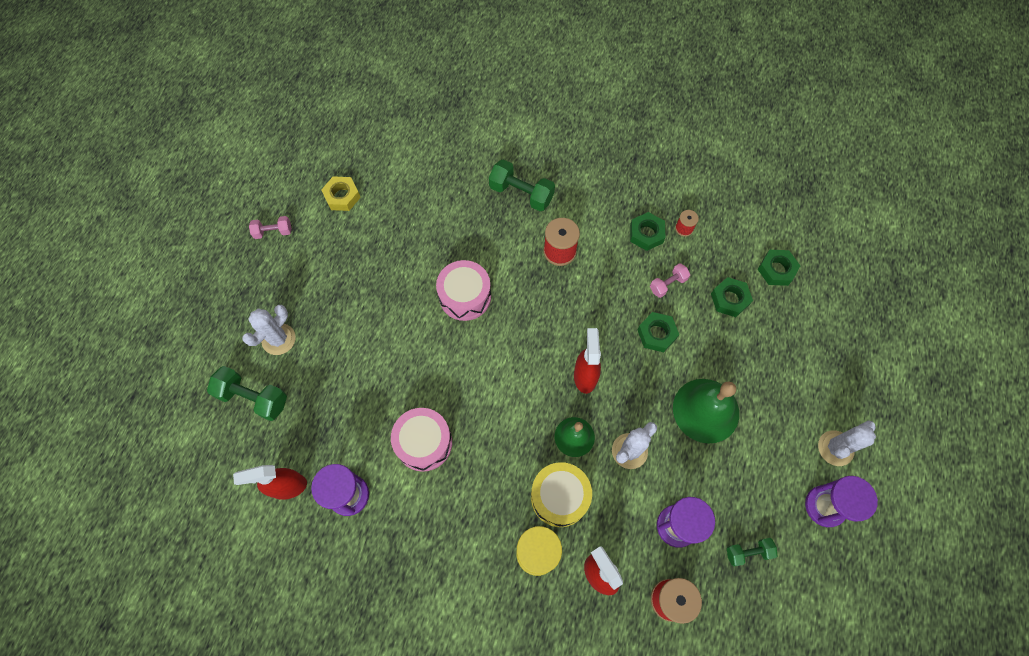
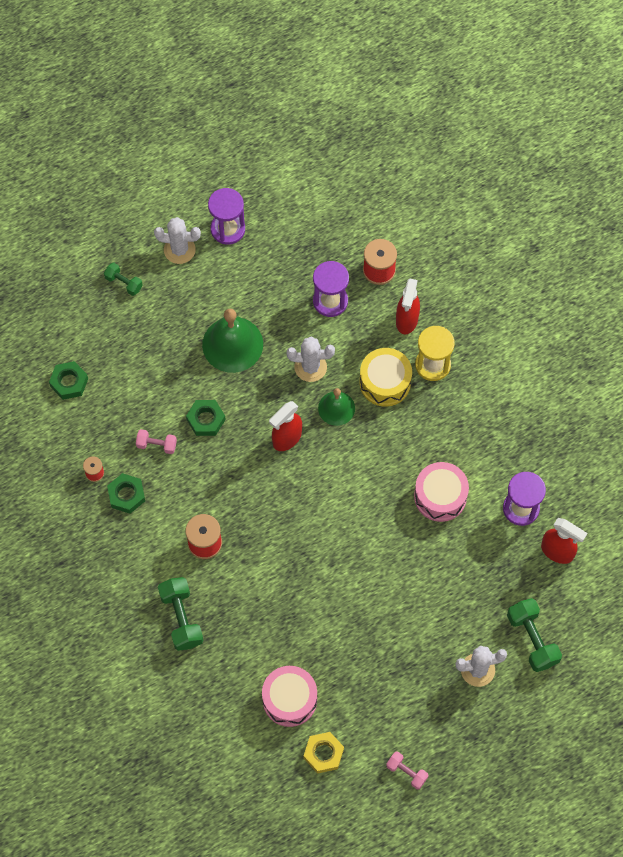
camera: 135 degrees left, 0 degrees up
(465, 296) = (310, 574): pink drum -> pink drum (289, 699)
(729, 299) = (127, 394): green nut -> none
(748, 552) = (304, 250): green dumbbell -> green dumbbell (124, 283)

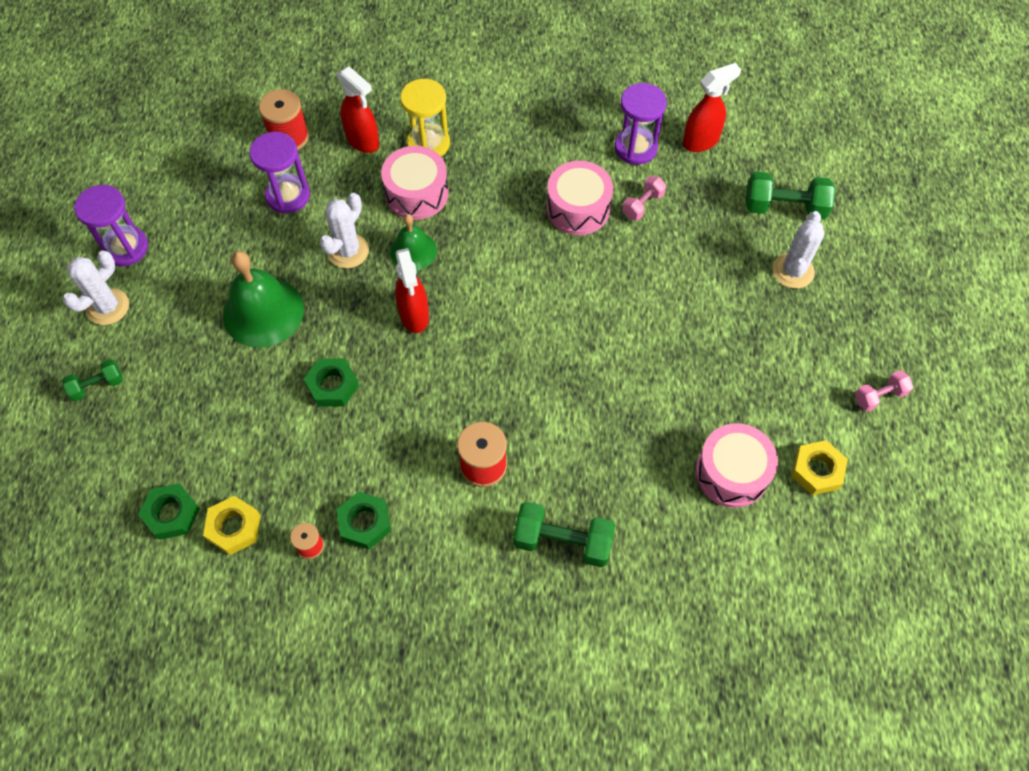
camera: 60 degrees left, 5 degrees down
(81, 423) = (234, 528): none -> yellow nut
(156, 445) = (325, 455): pink dumbbell -> pink dumbbell (642, 205)
(385, 382) = (417, 193): yellow drum -> pink drum

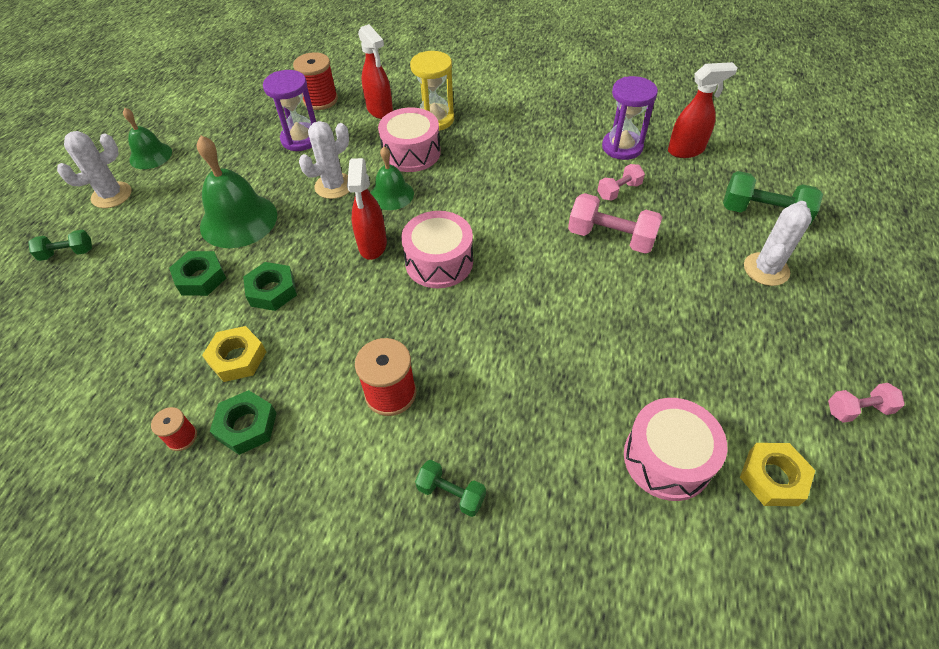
camera: 15 degrees right, 10 degrees down
(125, 247) = (150, 155): purple hourglass -> green bell
(172, 514) = (67, 376): green nut -> green nut (201, 278)
(234, 528) = (117, 402): yellow nut -> yellow nut (237, 358)
(562, 541) = (451, 493): green dumbbell -> green dumbbell, size x0.59
(578, 208) = (555, 185): pink drum -> pink drum (439, 262)
(645, 262) = (610, 237): none -> pink dumbbell

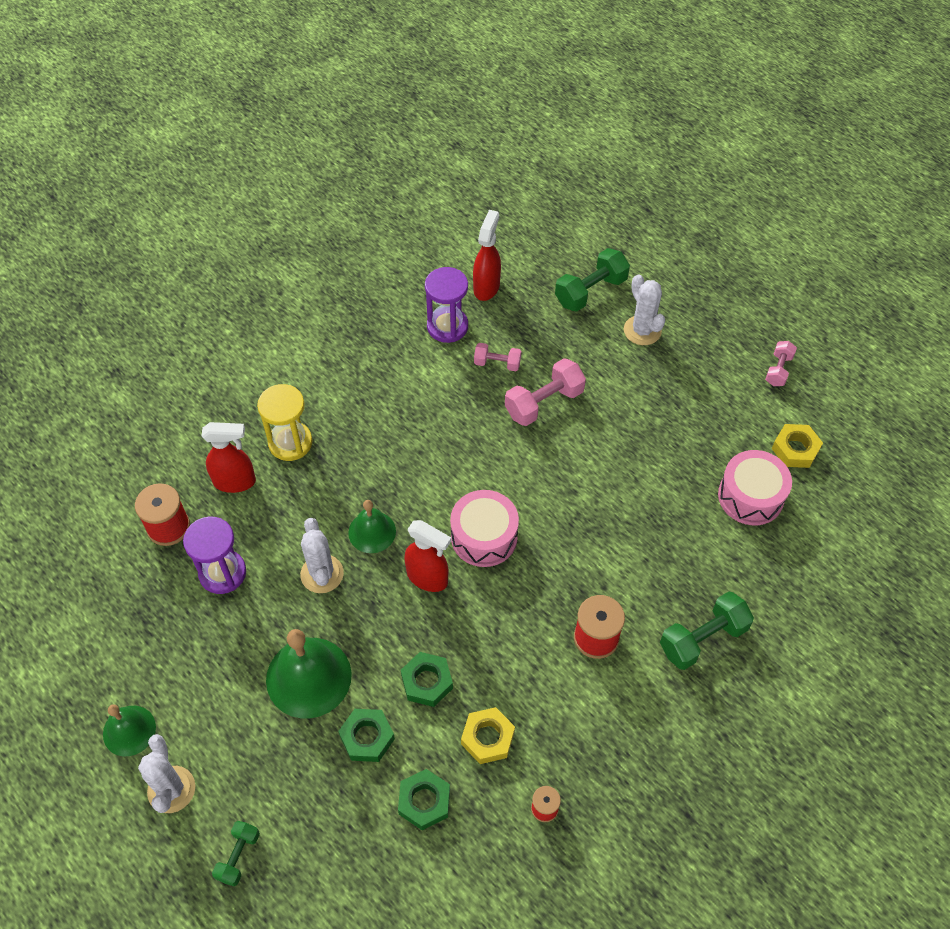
camera: 60 degrees left, 5 degrees up
(246, 426) = (563, 754): green nut -> green nut (424, 801)
(411, 153) = (325, 487): pink drum -> none
(451, 493) = (702, 639): green dumbbell -> green dumbbell, size x1.70
(618, 191) = (497, 363): pink dumbbell -> pink dumbbell turned 75 degrees counterclockwise

